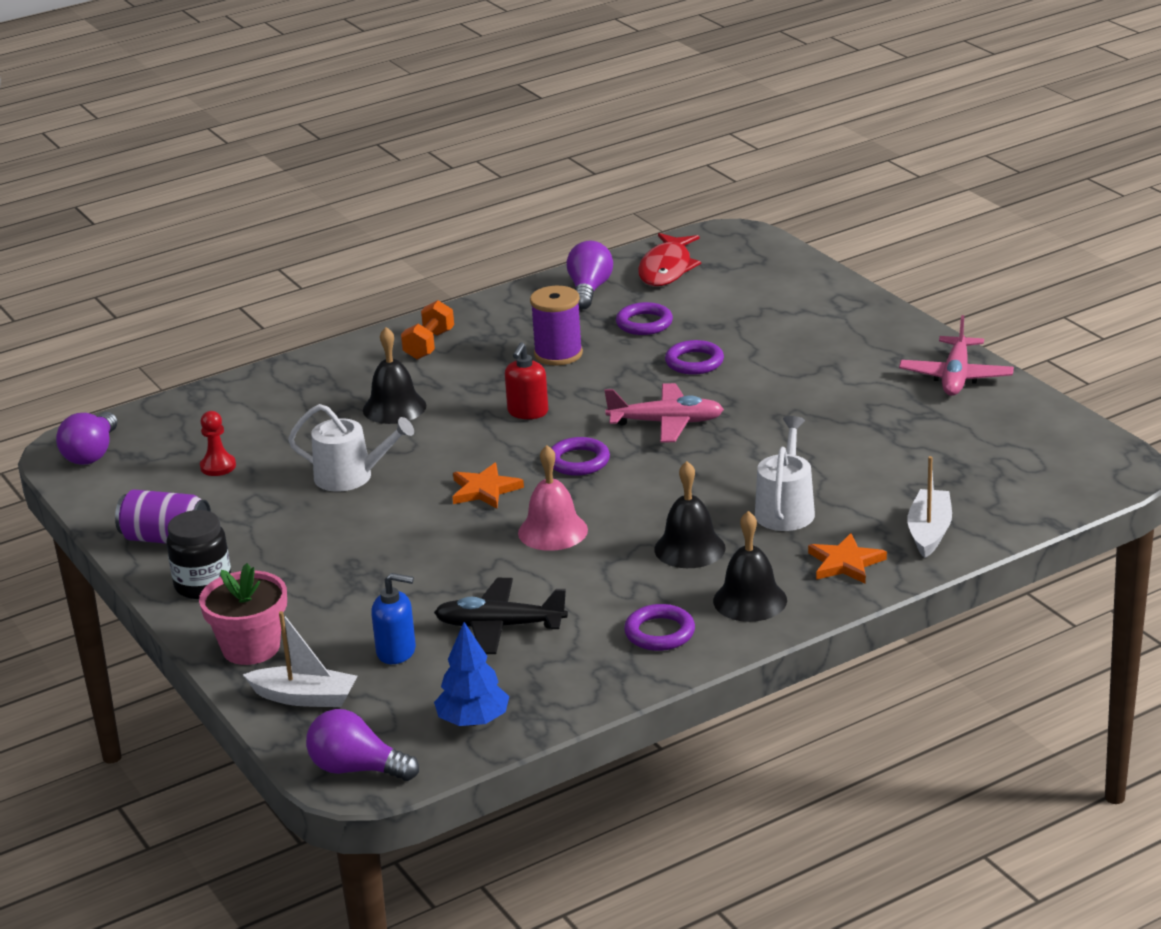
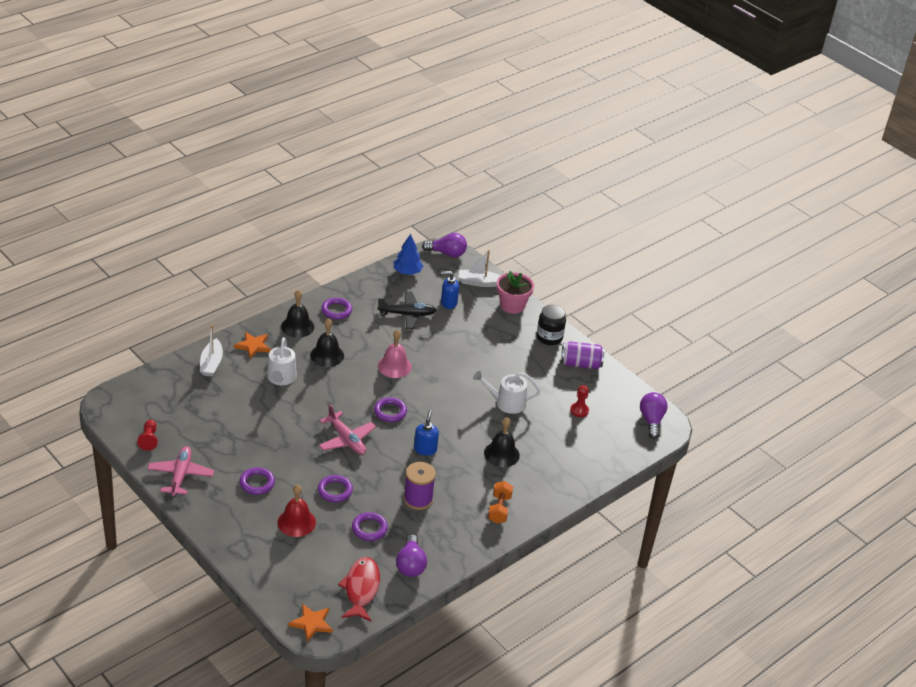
camera: 165 degrees right, 10 degrees up
(485, 490) = (434, 393): orange star -> orange star (311, 623)
(527, 412) = (425, 449): red soap dispenser -> blue soap dispenser
(666, 423) = (346, 440): pink plane -> pink plane turned 120 degrees counterclockwise
(759, 329) = (296, 522): none -> red bell
(825, 369) = (257, 483): none -> purple ring
(1023, 420) = (149, 439): none -> red pawn

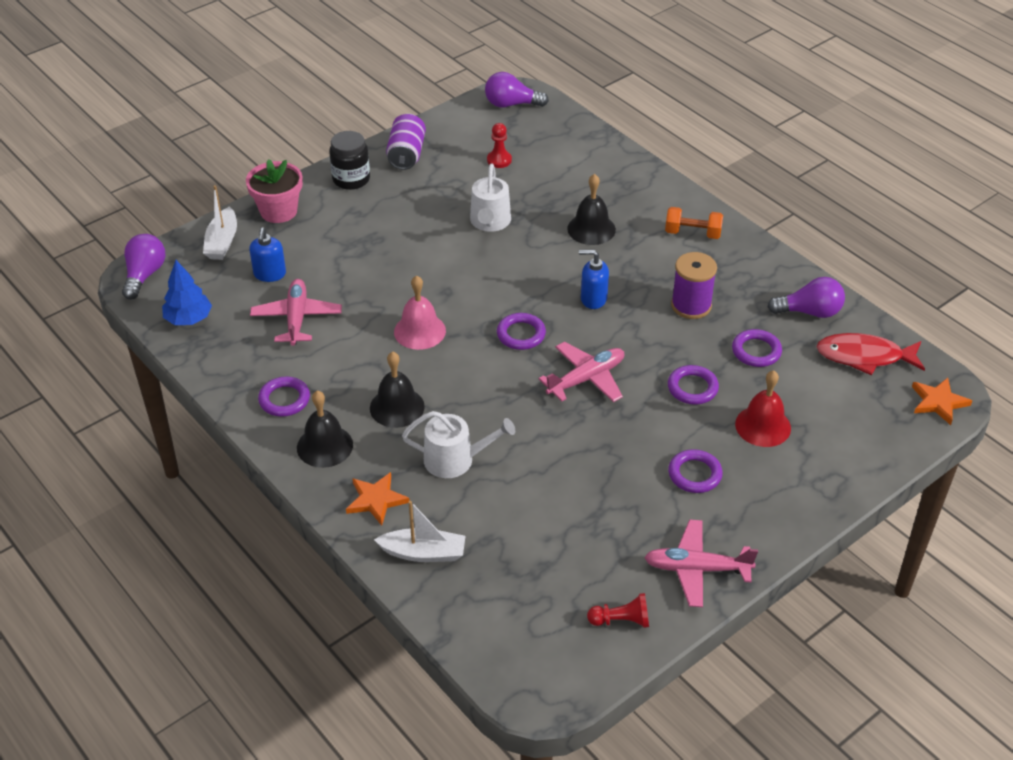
camera: 85 degrees left, 5 degrees up
(407, 314) = (296, 318): black plane -> pink plane

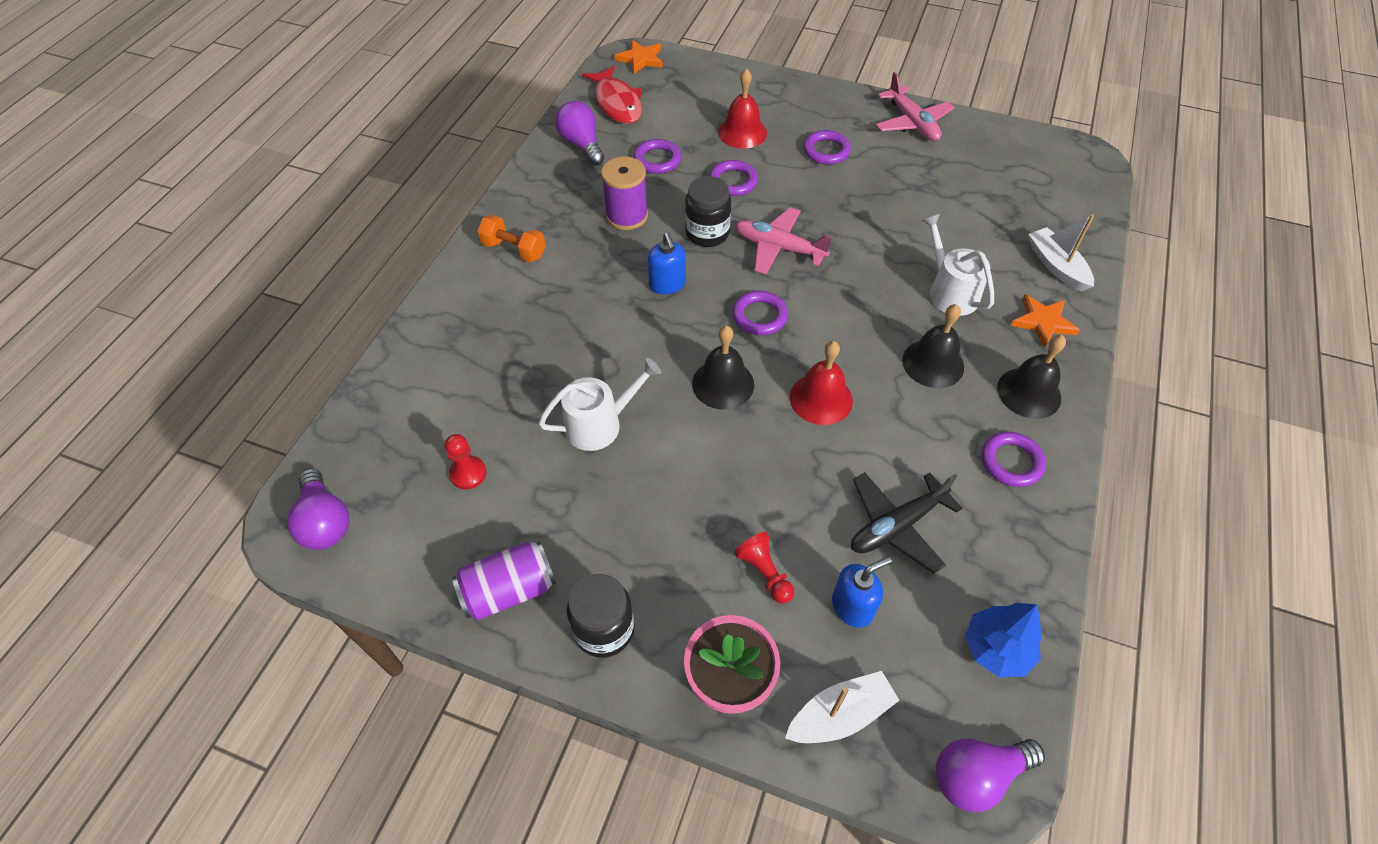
camera: 120 degrees left, 10 degrees up
(296, 318) = (897, 526): pink plane -> black plane
(419, 331) = (821, 398): pink bell -> red bell
(591, 229) = (555, 329): black bell -> black bell (723, 384)
(621, 620) = (992, 142): red pawn -> red pawn (764, 572)
(635, 344) = (707, 233): none -> black jar
(692, 233) = (514, 250): orange dumbbell -> orange dumbbell turned 45 degrees counterclockwise

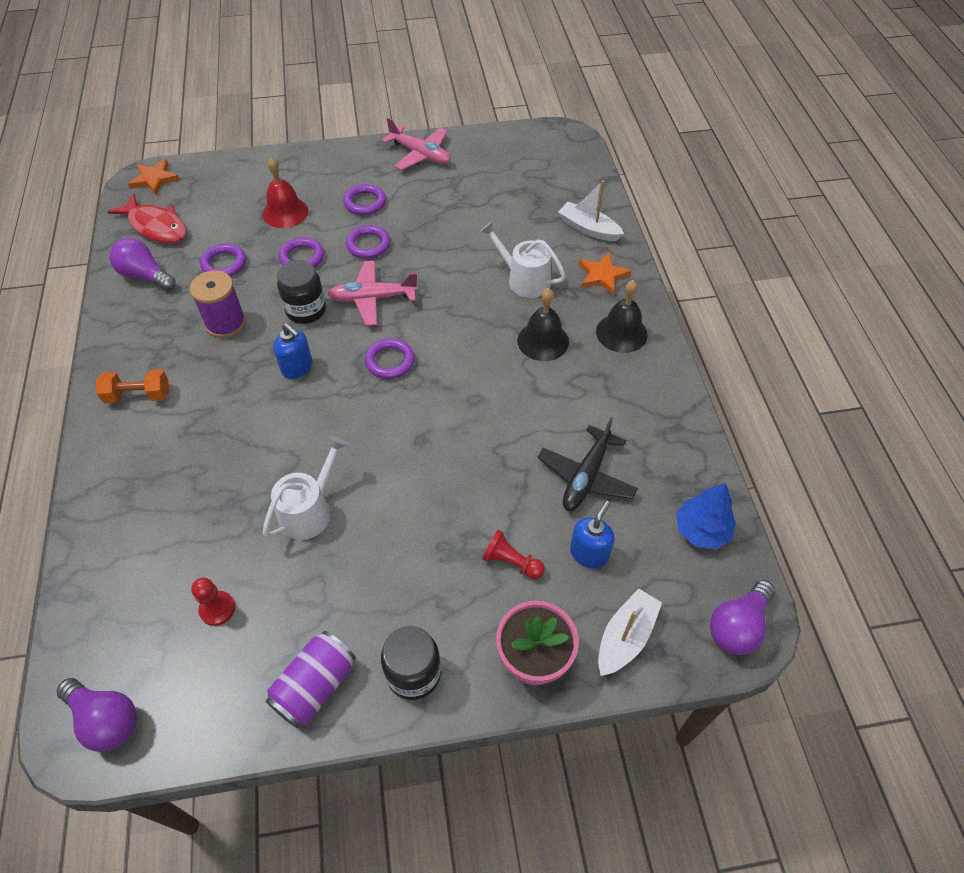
camera: 30 degrees left, 0 degrees up
(723, 384) = (392, 429): black bell -> none
(821, 398) = (476, 406): red bell -> none
(1011, 462) = (637, 390): purple ring -> purple ring (368, 245)

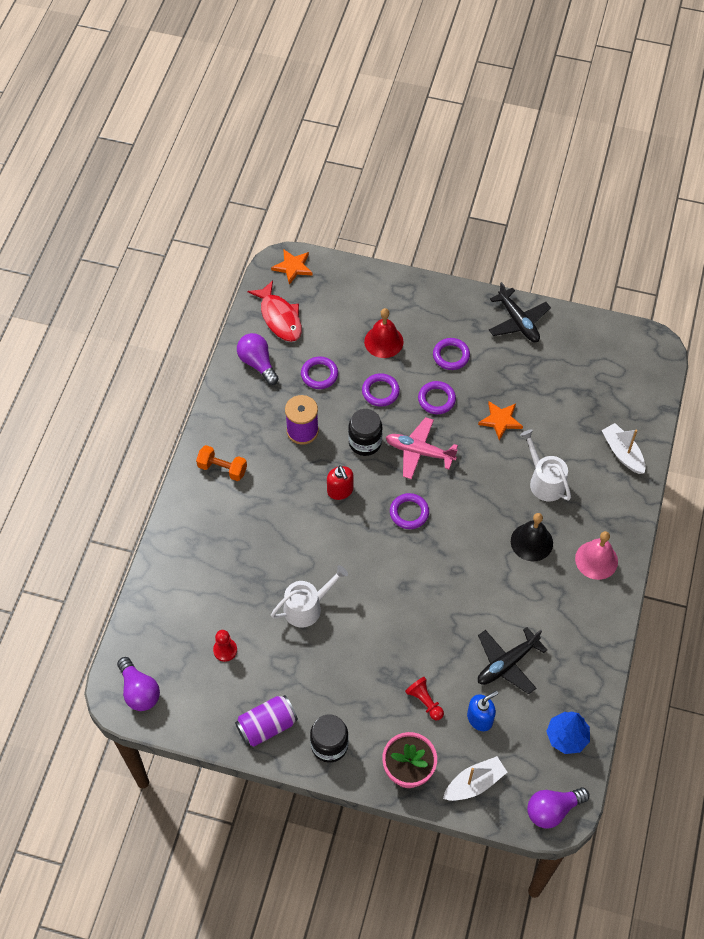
camera: 25 degrees right, 5 degrees up
(297, 368) = (340, 491): blue soap dispenser -> red soap dispenser
(420, 154) = (518, 322): pink plane -> black plane
(602, 275) = (609, 502): orange star -> orange star (500, 420)
(621, 333) = (596, 560): black bell -> pink bell

